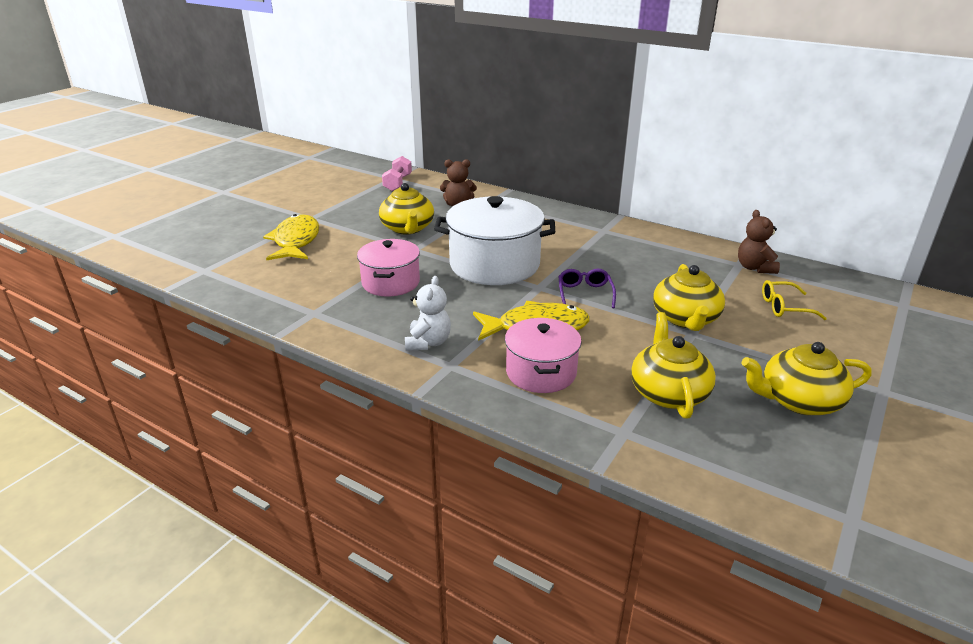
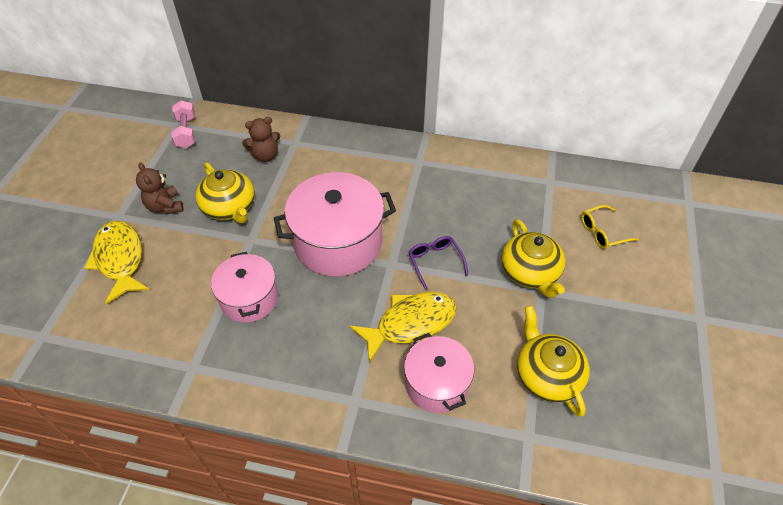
camera: 20 degrees left, 20 degrees up
(428, 342) = (322, 376): white teddy bear -> none
(494, 264) = (338, 242): white pot -> pink pot
(754, 268) = (564, 183): brown teddy bear -> brown teddy bear (165, 206)
(798, 400) = (645, 351): yellow teapot -> none

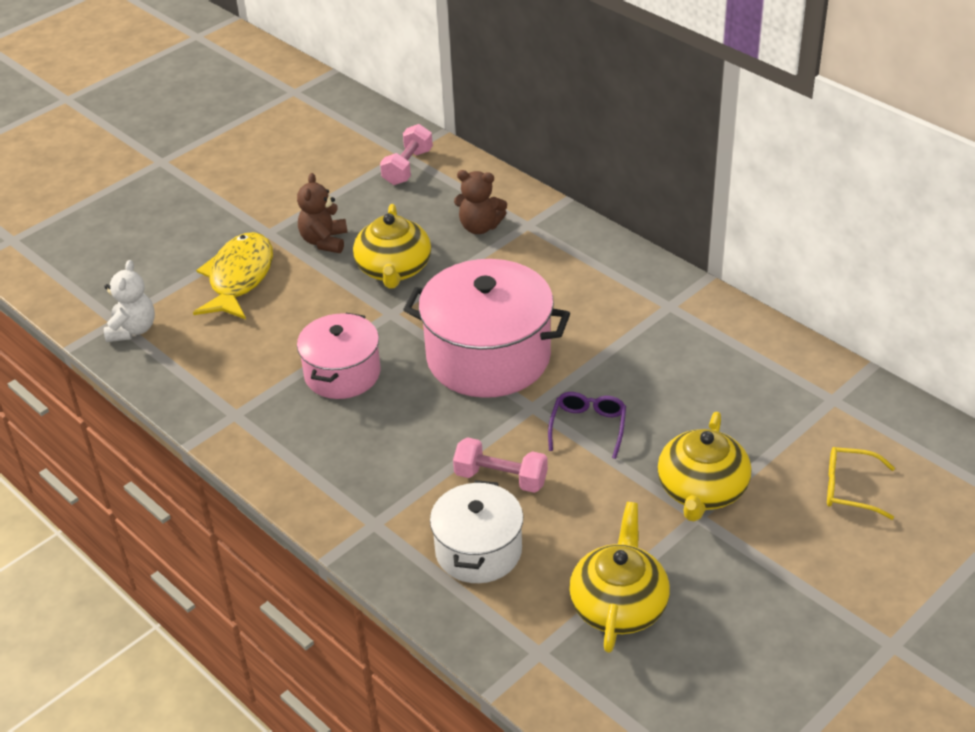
camera: 35 degrees right, 10 degrees down
(61, 337) = (133, 330): none -> white teddy bear
(410, 324) = (501, 478): yellow fish -> pink dumbbell
(436, 384) = (478, 551): pink pot -> white pot

